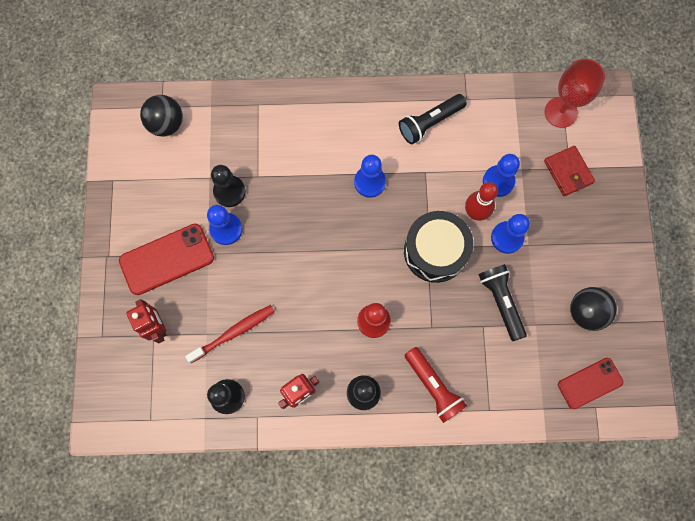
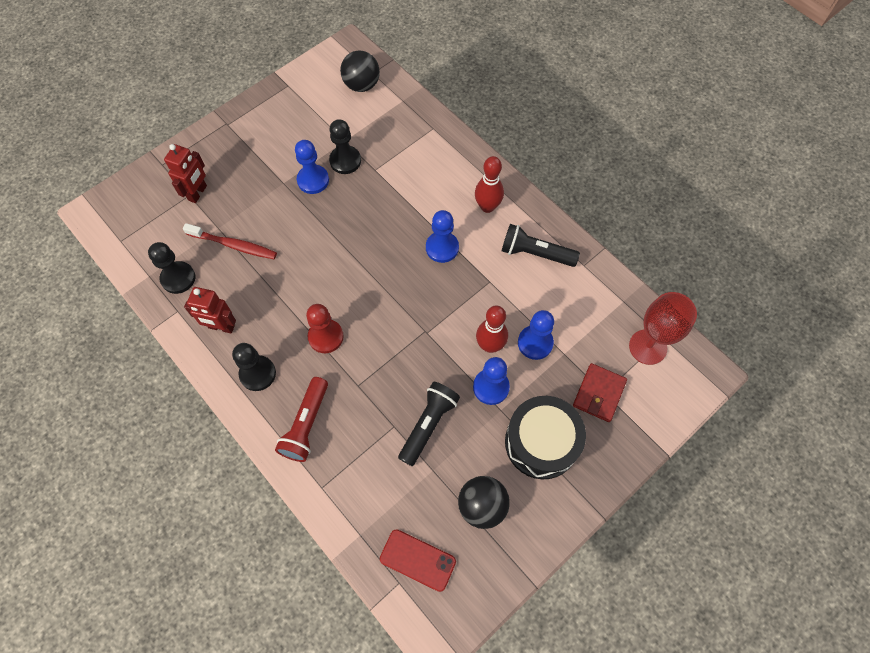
camera: 50 degrees right, 10 degrees down
(167, 259) = (256, 160): red phone -> none
(363, 123) = (487, 207): none -> red bowling pin
(435, 251) = (427, 339): black drum -> black drum (541, 442)

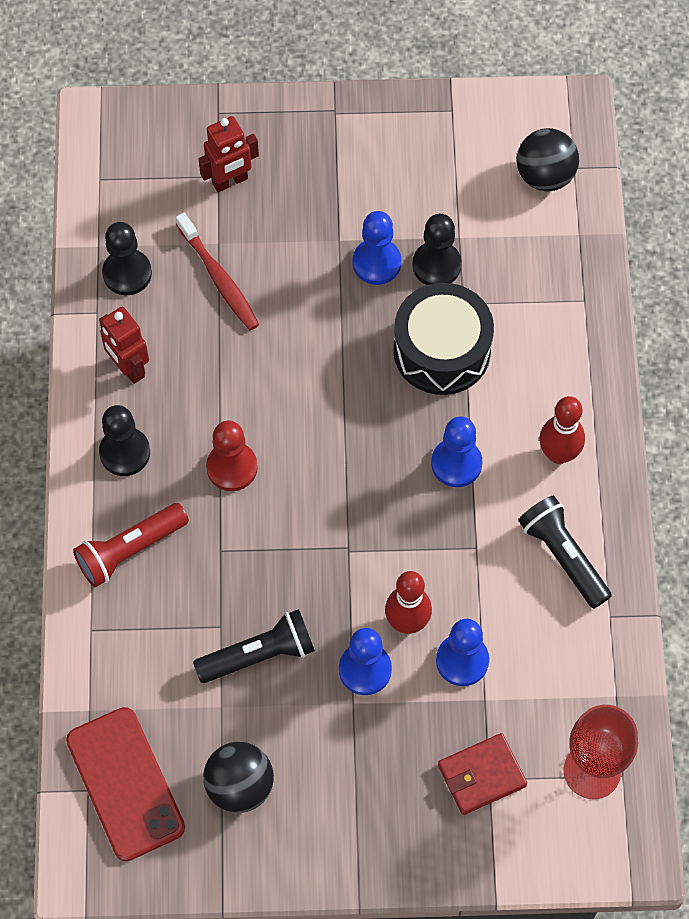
camera: 40 degrees right, 0 degrees up
(417, 560) = (125, 784): red phone -> red phone, size x1.51
(541, 442) = (365, 774): black drum -> black drum (442, 350)

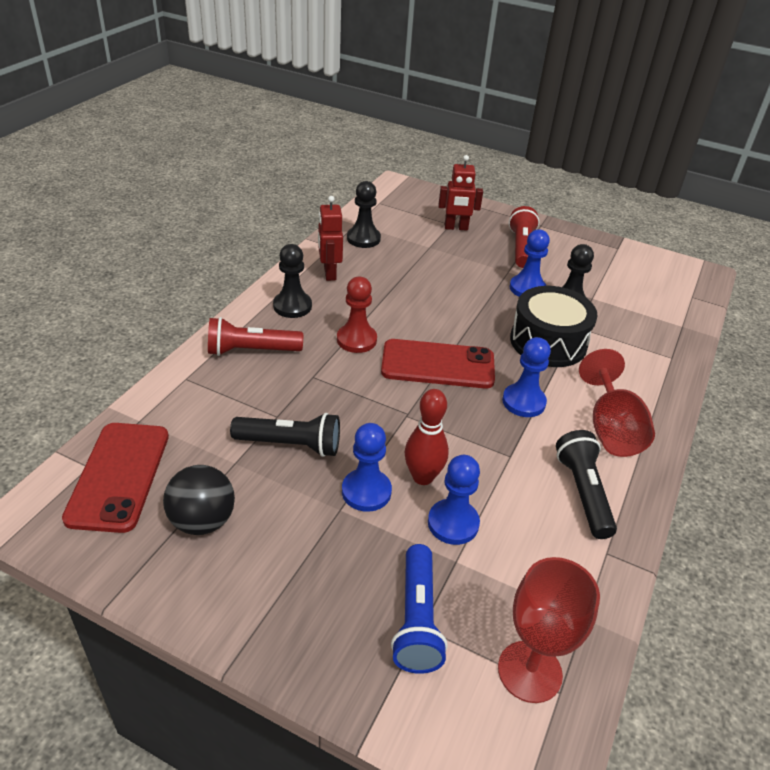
camera: 25 degrees right, 25 degrees down
(219, 278) = (418, 259): red toothbrush -> none
(332, 180) = (521, 248): none -> red flashlight
(341, 457) = (438, 364): none -> red phone
(481, 775) = (417, 619): red wallet -> blue flashlight
(545, 176) = (669, 293): black ball -> none
(558, 454) = (611, 429): red bowling pin -> red goblet

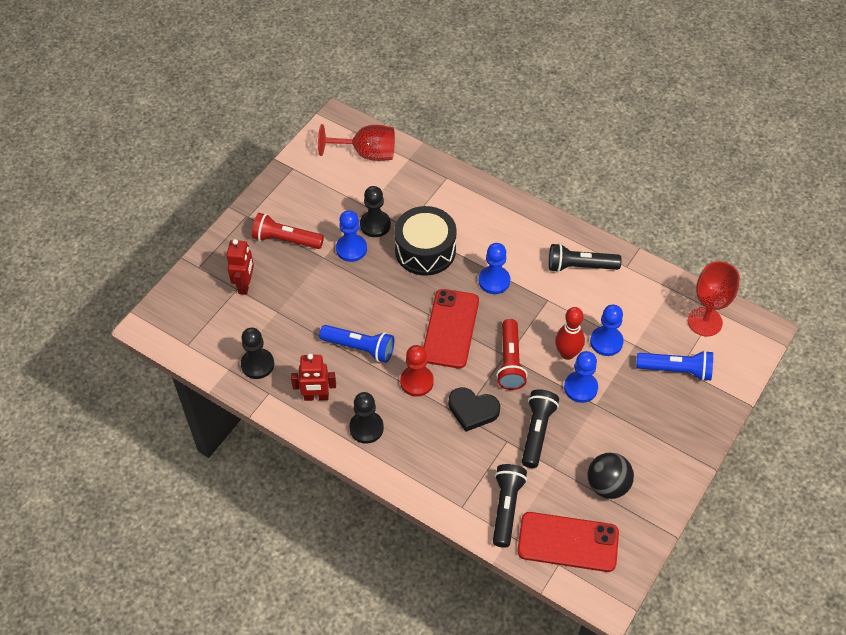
camera: 80 degrees left, 15 degrees up
(179, 416) = (506, 508): none -> black flashlight
(251, 351) = (428, 459): red flashlight -> red flashlight (510, 361)
(320, 385) = (472, 410): none -> black heart
(395, 298) = (359, 348): none -> blue flashlight
(611, 429) = (522, 236): red goblet -> red goblet (367, 153)

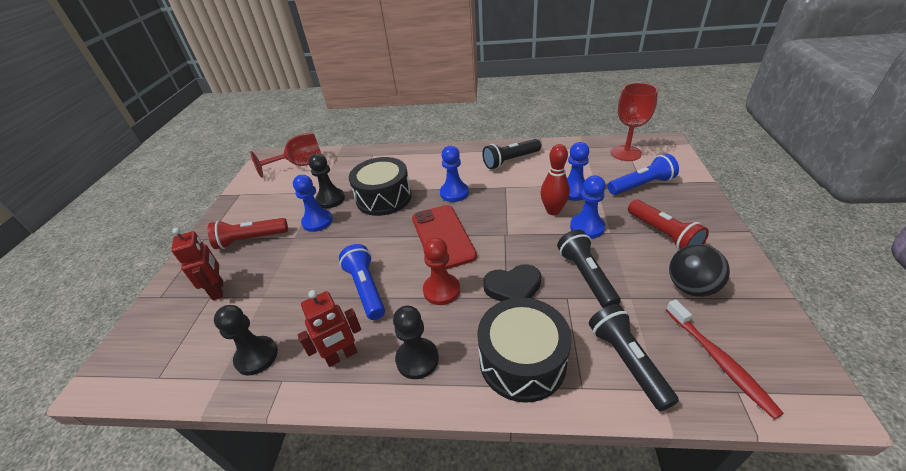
camera: 25 degrees left, 15 degrees down
(359, 348) = (366, 289): blue flashlight -> blue flashlight turned 105 degrees counterclockwise
(436, 468) = (522, 361): none -> black drum
(510, 361) = (513, 236): red flashlight -> red flashlight (663, 234)
(568, 542) = (719, 361): red phone -> red toothbrush

